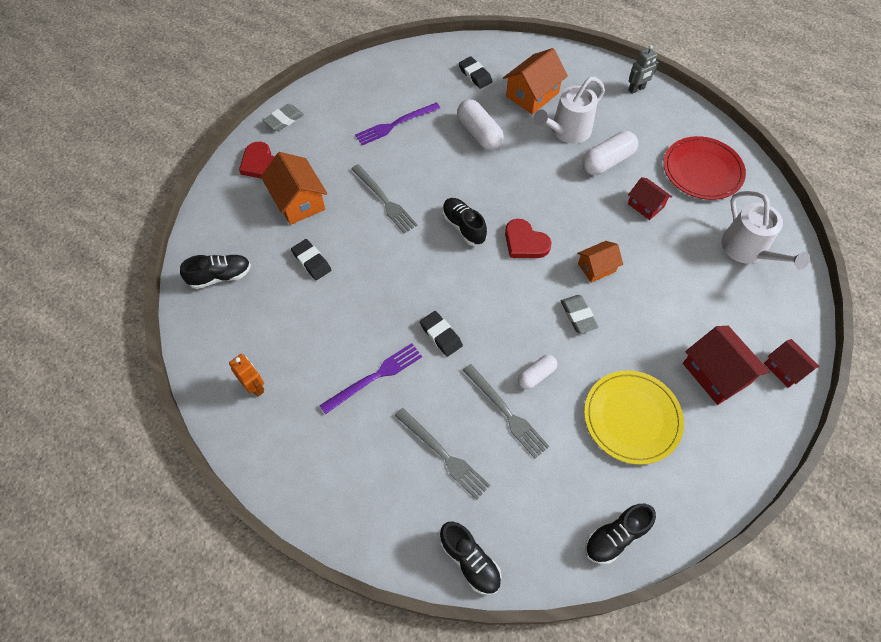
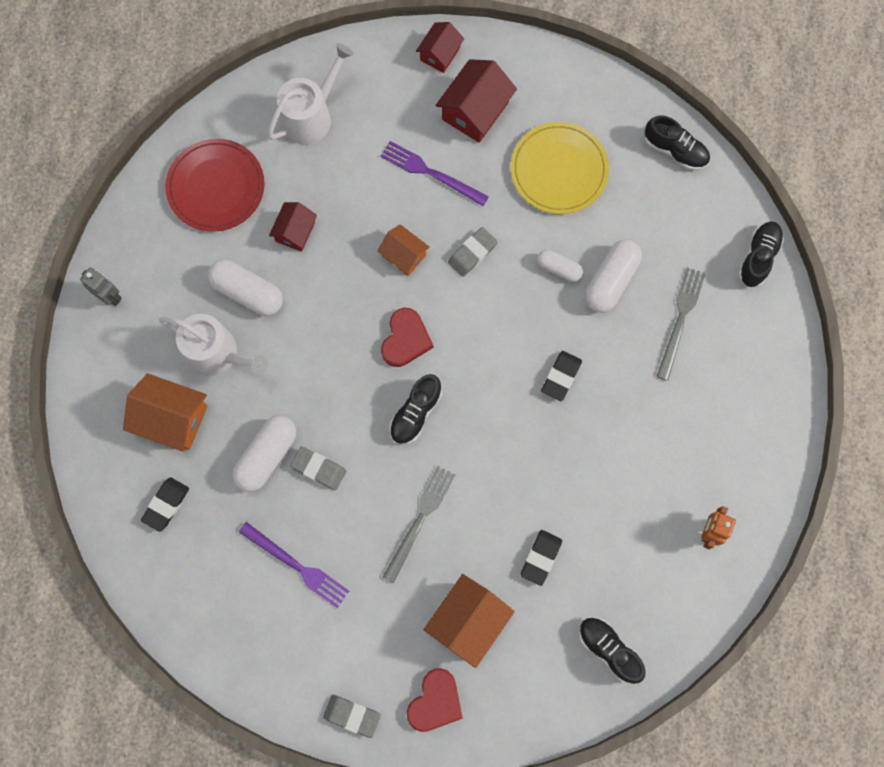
camera: 115 degrees left, 15 degrees up
(375, 377) = (638, 419): purple fork -> purple fork (430, 173)
(454, 157) = (319, 469): none -> grey eraser
(506, 412) = (610, 281): grey fork -> white capsule

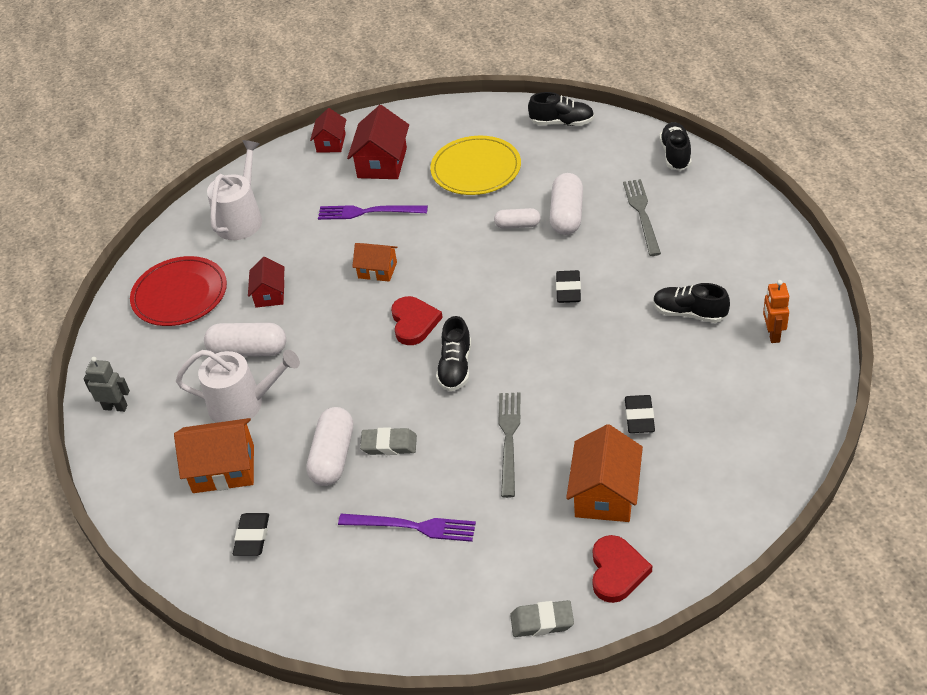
camera: 20 degrees left, 30 degrees down
(472, 253) = (437, 245): grey eraser -> none
(608, 649) = (750, 455): black shoe -> black shoe (689, 313)

